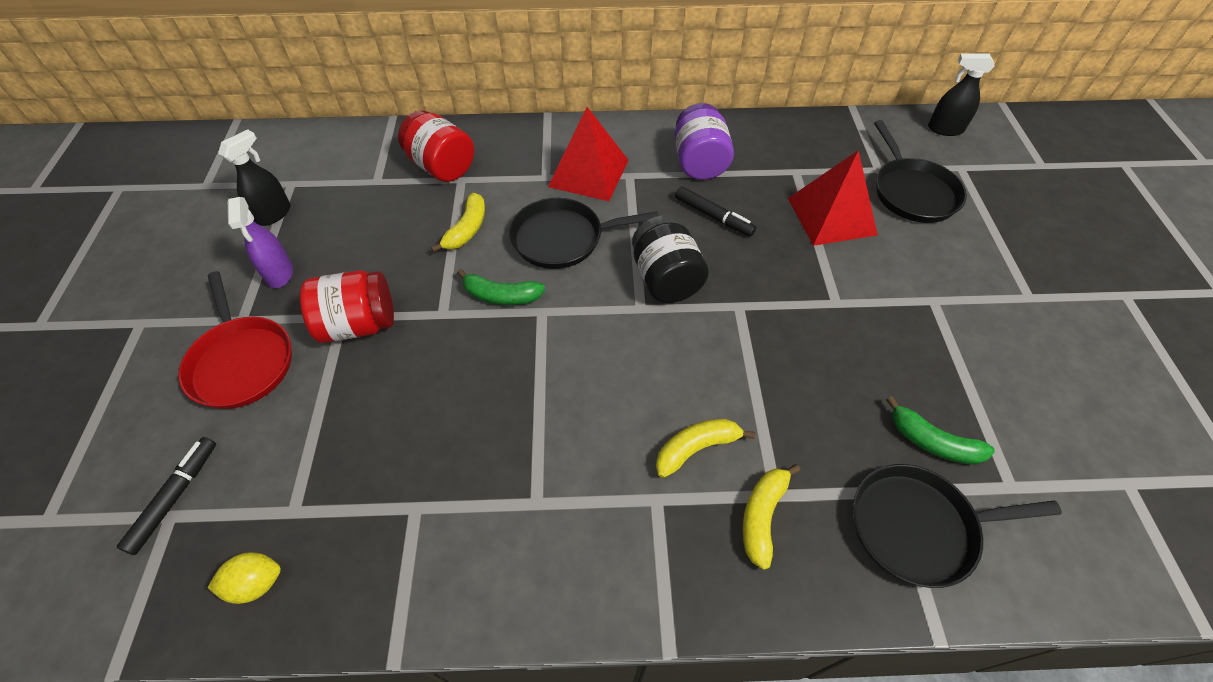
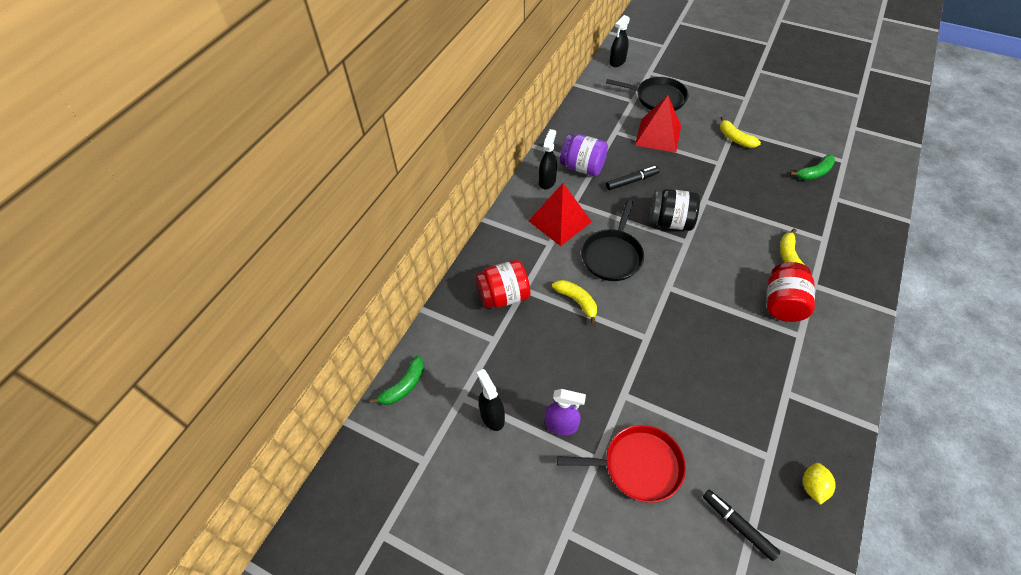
camera: 60 degrees left, 0 degrees up
(358, 324) = (635, 386): red jar -> red jar (782, 303)
(501, 296) = (646, 302): green banana -> green banana (404, 386)
(648, 141) = (547, 181): none -> black spray bottle
(762, 516) = (834, 249): yellow banana -> yellow banana (735, 138)
(918, 527) = (855, 200): black pan -> none

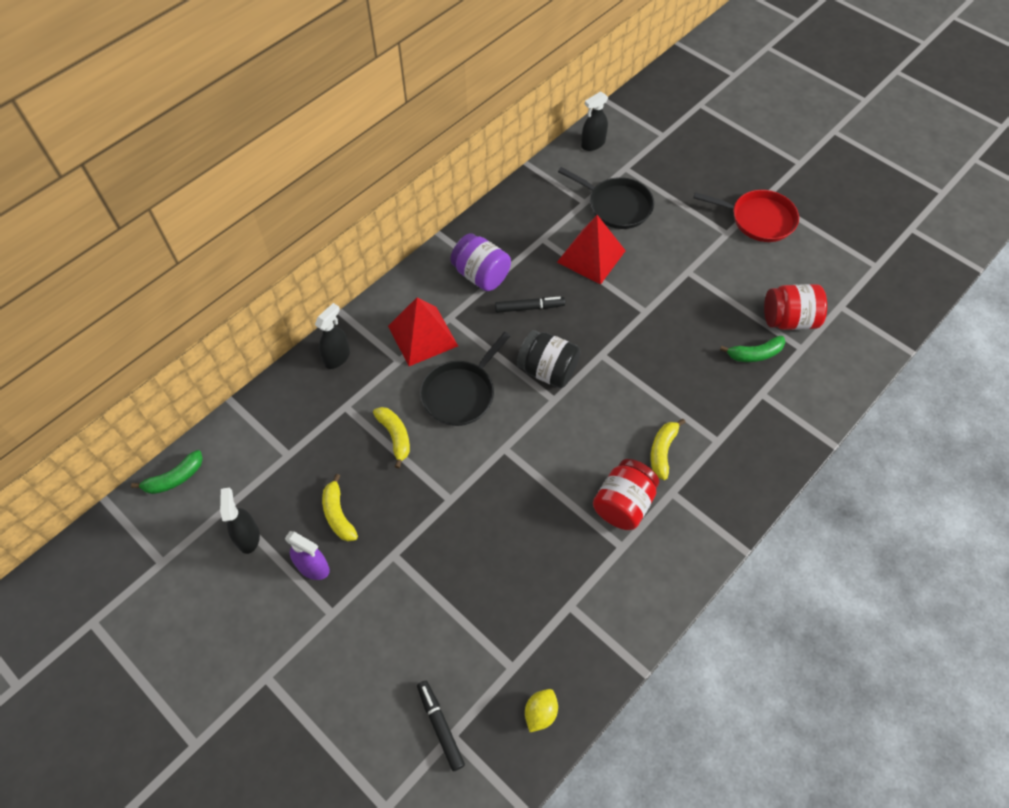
camera: 15 degrees right, 5 degrees up
(503, 296) = (319, 408): red jar -> red jar (789, 320)
(547, 181) = (432, 282): black spray bottle -> black spray bottle (337, 357)
(638, 466) = (370, 633): red pan -> red pan (759, 219)
(735, 138) = (682, 284): yellow banana -> yellow banana (338, 514)

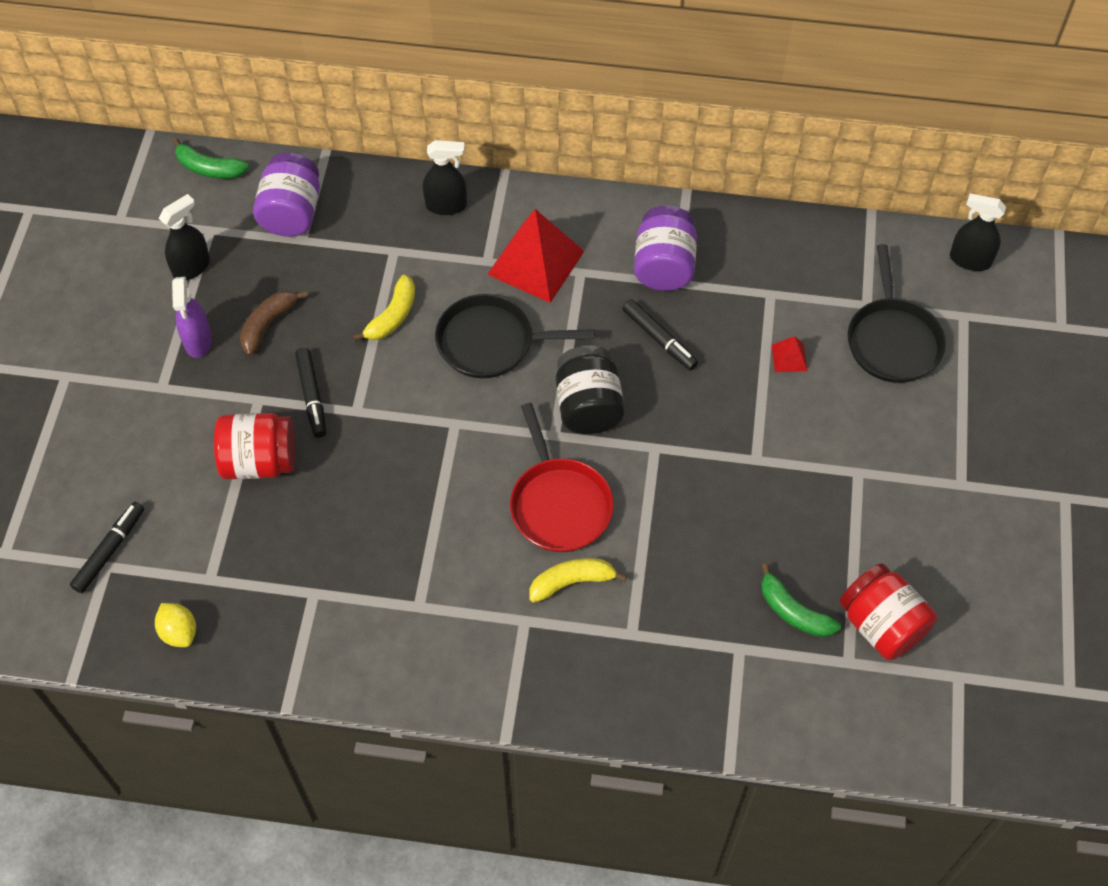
camera: 55 degrees right, 0 degrees up
(260, 448) = (291, 213): none -> purple jar
(338, 514) = (268, 324): yellow banana -> brown banana
(417, 520) = (312, 396): none -> black marker
(540, 712) = (179, 632): yellow lemon -> yellow lemon turned 60 degrees clockwise
(591, 256) = (789, 357): red pyramid -> red pyramid, size x0.44
(623, 504) = (472, 578): red jar -> red jar (260, 461)
(759, 219) = (1020, 509): red pan -> red pan (559, 504)

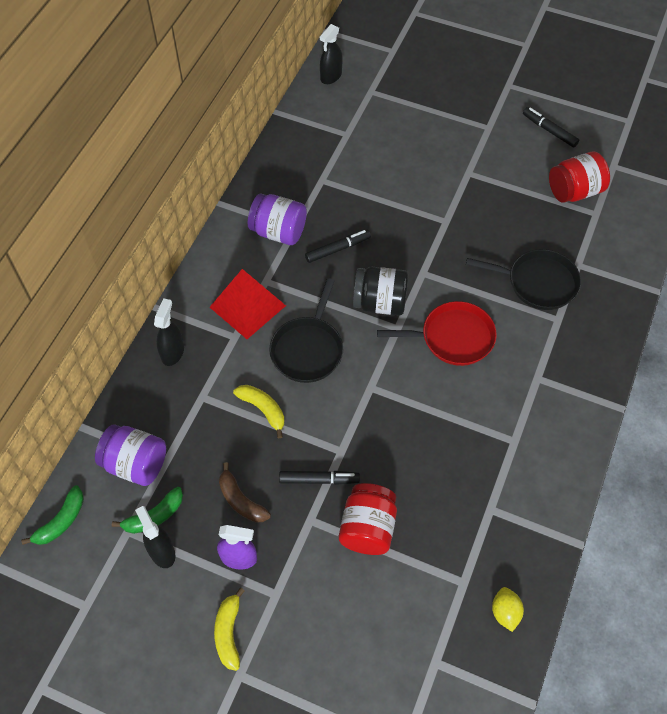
camera: 75 degrees left, 0 degrees up
(110, 550) = (421, 657): black marker -> black marker (549, 130)
(179, 632) = (505, 612): yellow lemon -> yellow lemon turned 75 degrees counterclockwise
(572, 582) = (514, 344): yellow banana -> yellow banana (228, 633)
(789, 357) = (374, 184): red pyramid -> none
(793, 612) = (558, 231): green banana -> green banana (154, 516)
(892, 341) = (378, 129): black pan -> black pan (538, 283)

